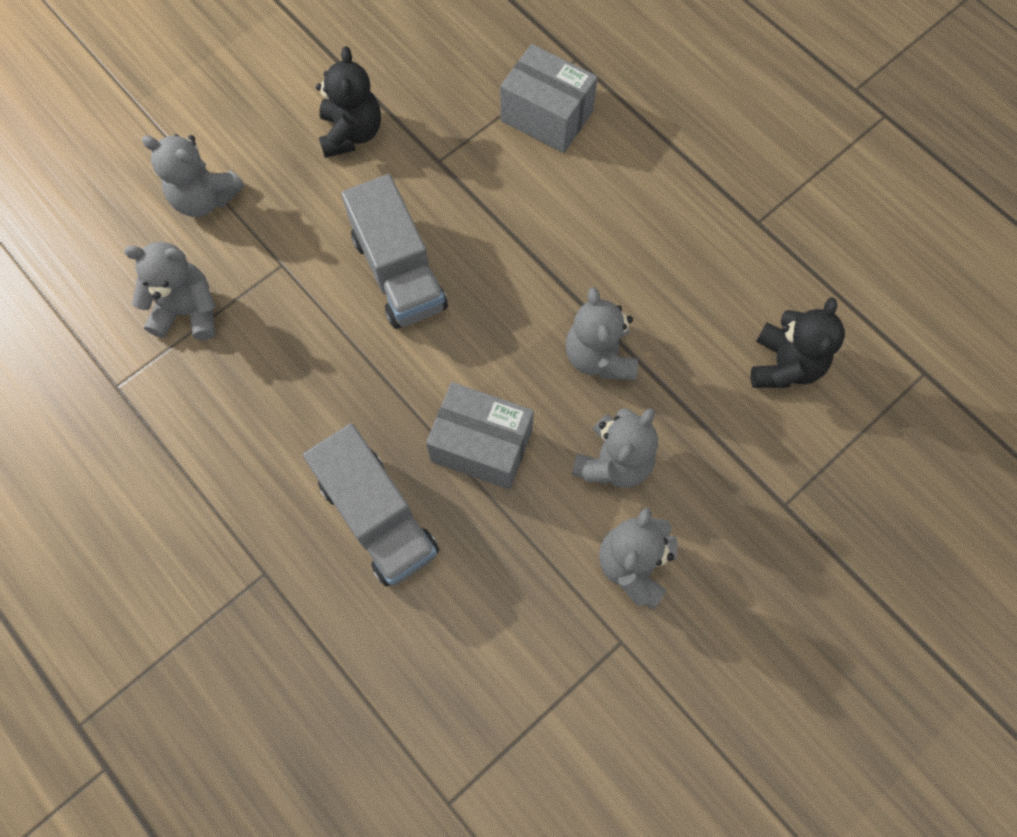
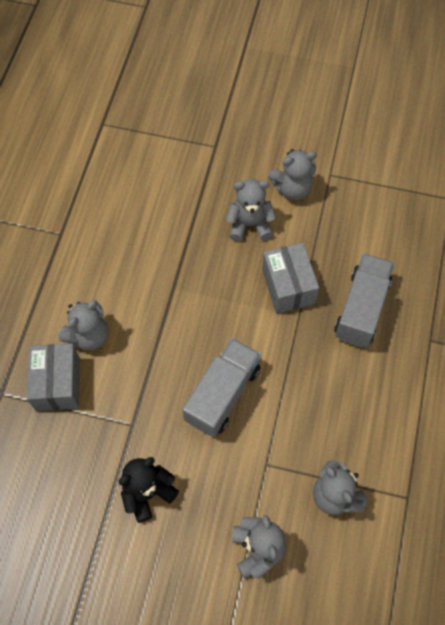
camera: 125 degrees left, 5 degrees down
(599, 356) = (198, 263): grey teddy bear -> grey teddy bear (88, 336)
(784, 365) = (141, 181): black teddy bear -> none

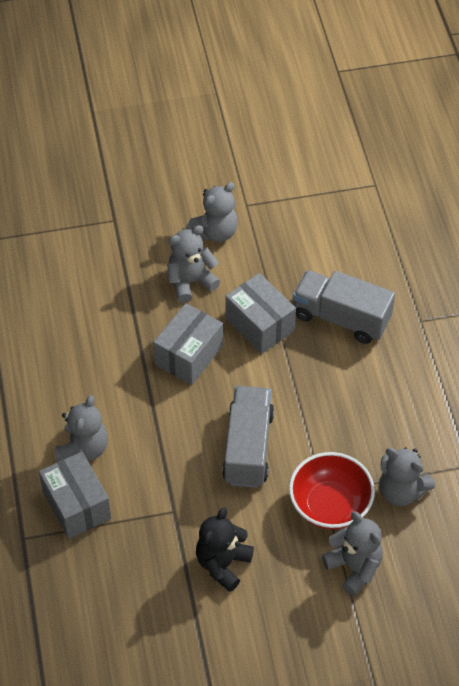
camera: 25 degrees left, 10 degrees down
(215, 289) = (189, 355): none -> grey box
(265, 480) = (330, 505): none -> red bowl
(361, 309) = (341, 318): grey truck -> grey truck turned 60 degrees counterclockwise

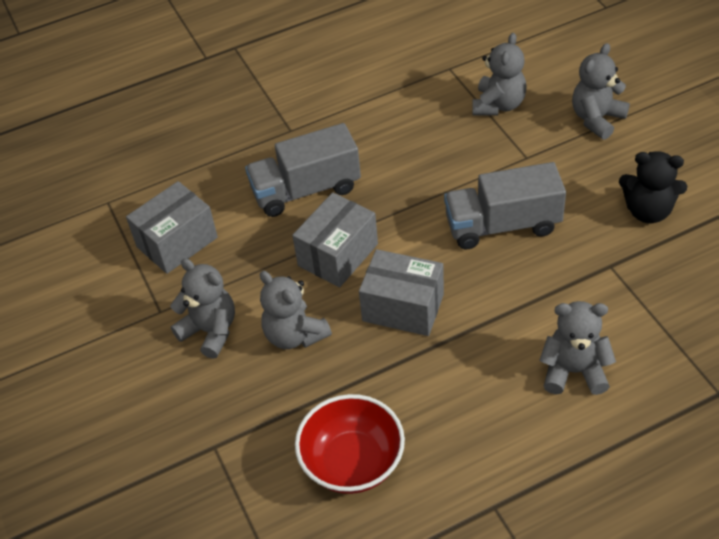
camera: 100 degrees left, 5 degrees down
(77, 505) = (649, 354): grey box -> grey box (177, 242)
(330, 505) = (539, 149): red bowl -> red bowl (352, 462)
(341, 318) = (306, 190): grey truck -> grey truck turned 60 degrees clockwise

